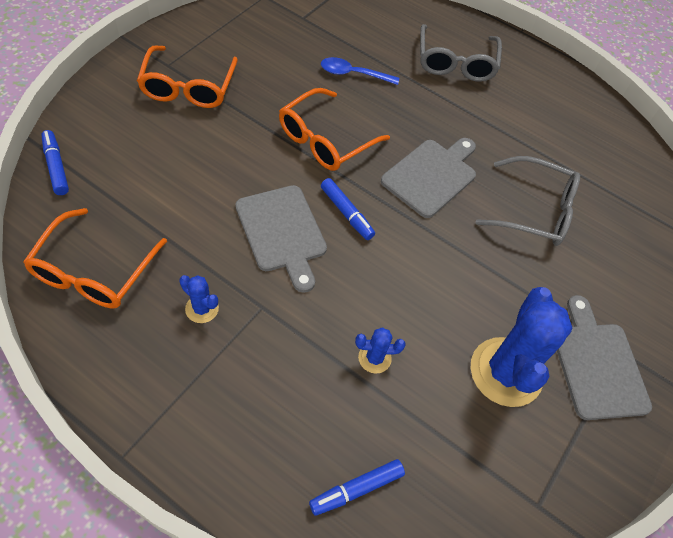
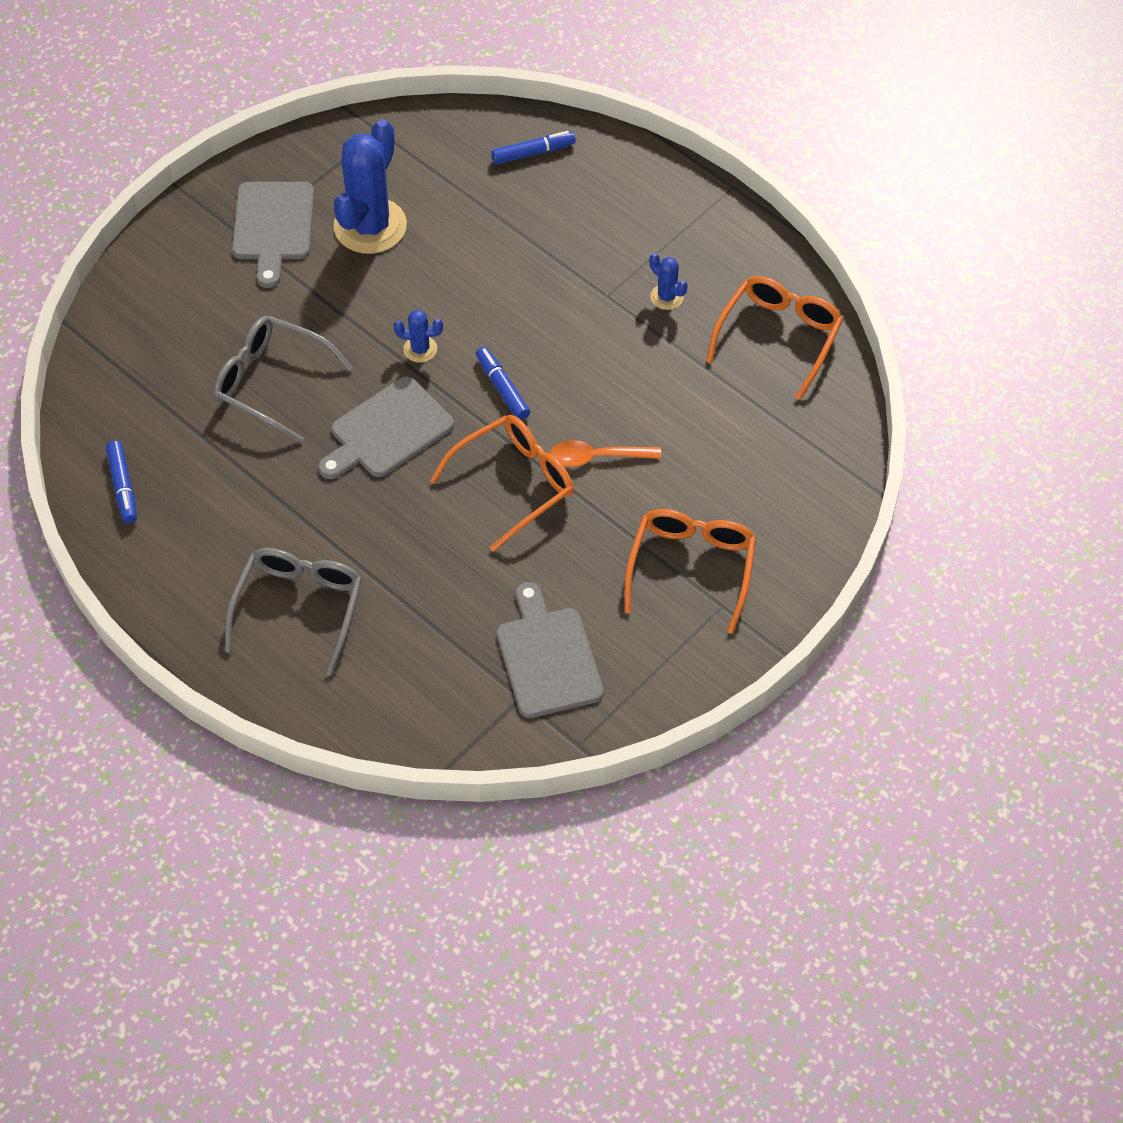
camera: 165 degrees left, 0 degrees up
(56, 167) = (840, 456): blue marker -> blue marker (123, 487)
(262, 160) = (597, 457): none -> orange spoon
(282, 232) = (579, 369): grey cutting board -> grey cutting board (547, 657)
(353, 74) = (459, 588): blue spoon -> none
(374, 358) = (498, 245): blue cactus -> blue cactus (420, 349)

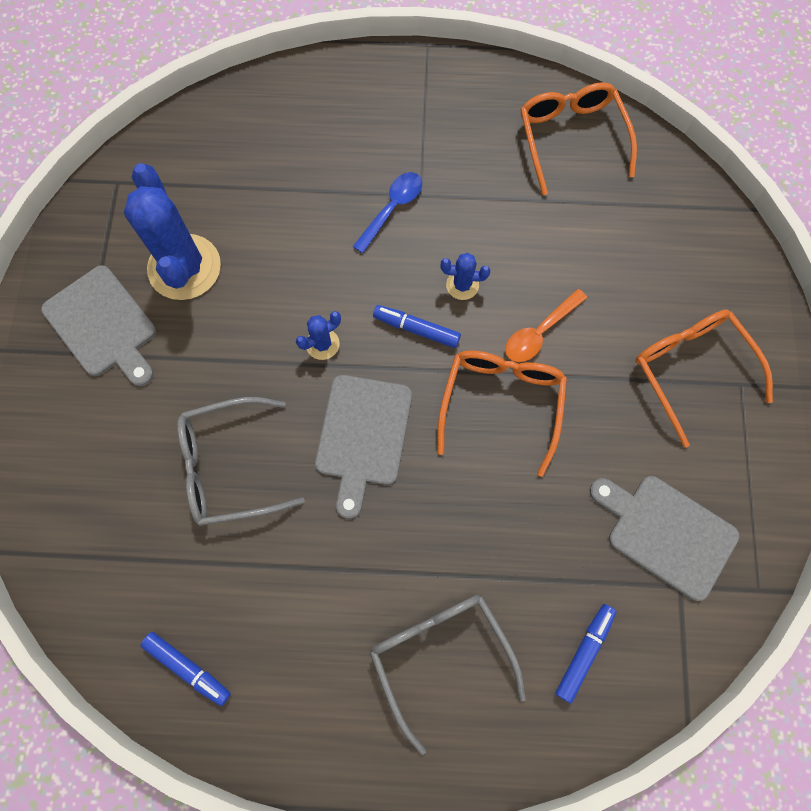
camera: 40 degrees left, 15 degrees up
(533, 153) = (257, 116): blue marker -> blue marker (584, 652)
(572, 291) = (392, 209): none -> blue spoon
(666, 297) = (464, 164): blue cactus -> blue cactus (462, 285)

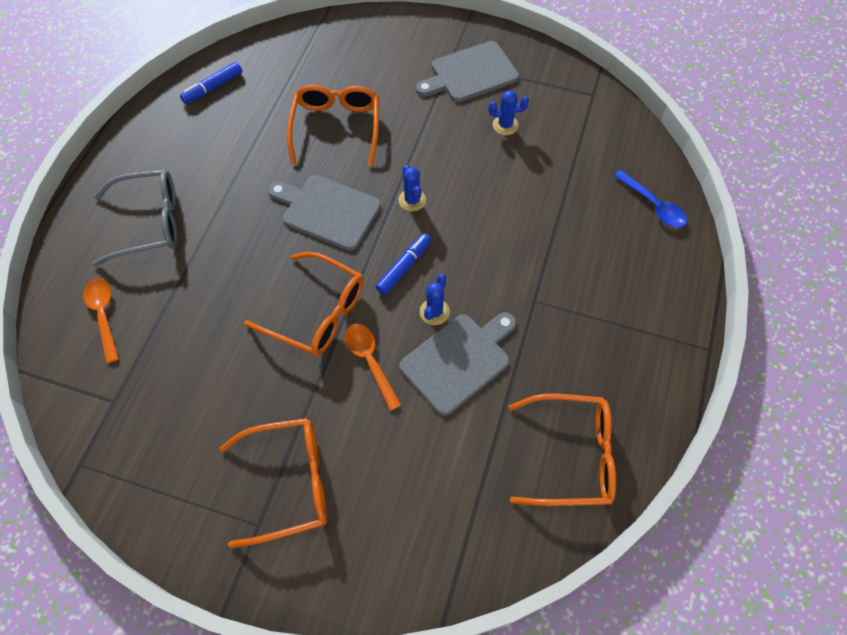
camera: 105 degrees right, 10 degrees down
(184, 267) = (505, 125): blue cactus -> blue cactus, size x0.45
(228, 467) = (336, 127): grey glasses -> orange glasses
(392, 209) = (525, 276): blue spoon -> blue spoon (653, 205)
(584, 652) = (103, 315): blue marker -> orange spoon
(666, 533) = (158, 406): grey cutting board -> grey cutting board (458, 360)

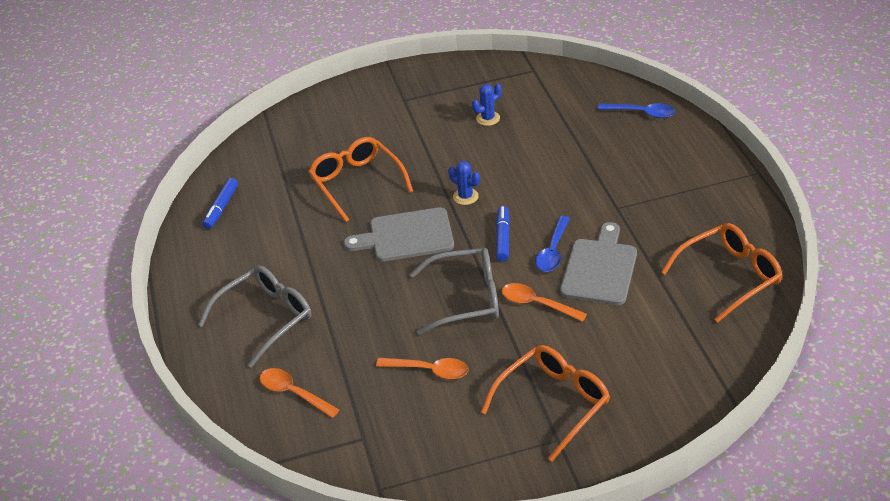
camera: 30 degrees left, 20 degrees down
(222, 369) = (429, 370): none -> orange spoon
(317, 313) = (466, 298): orange glasses -> grey glasses
(434, 312) = (553, 251): blue cactus -> blue spoon
(470, 73) = (427, 100): grey cutting board -> none

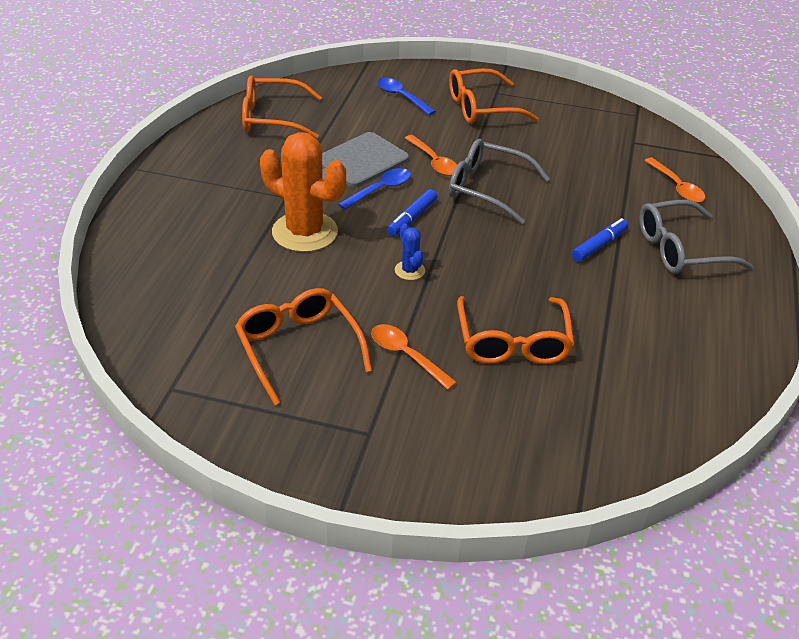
camera: 155 degrees left, 0 degrees up
(221, 208) = (693, 389): blue marker -> blue marker (599, 245)
(406, 236) = (499, 260): grey cutting board -> none
(429, 370) = (556, 157): orange spoon -> orange spoon (406, 355)
(488, 118) = (298, 348): blue cactus -> orange glasses
(569, 187) = (305, 232): none -> orange cactus
(642, 113) = (141, 268): blue spoon -> blue spoon (401, 97)

